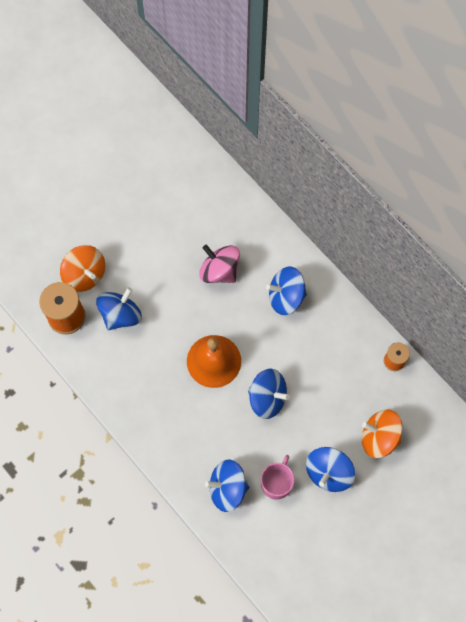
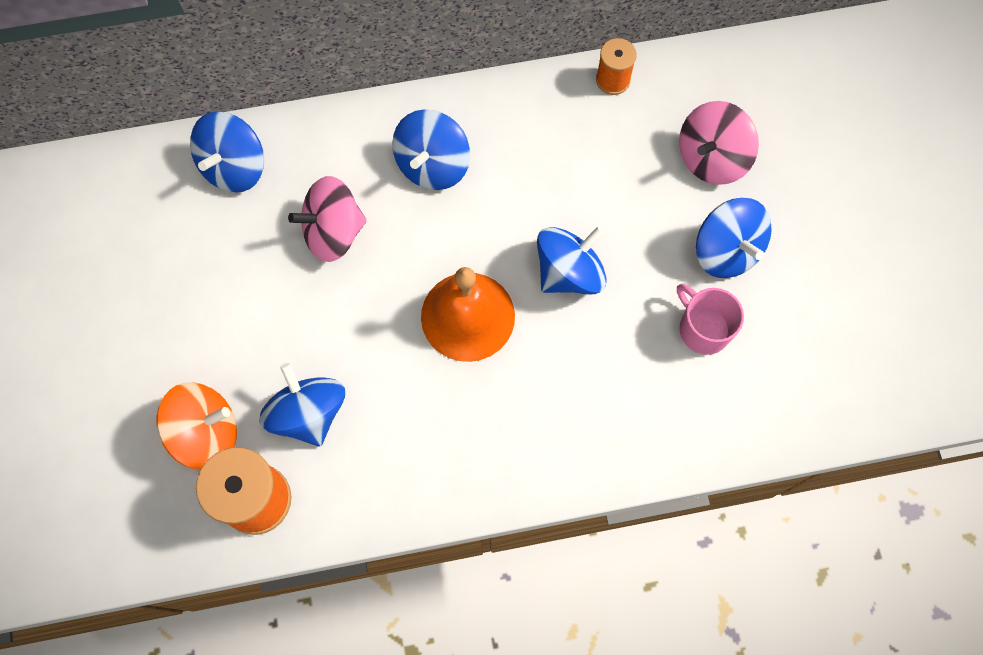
camera: 60 degrees left, 0 degrees up
(227, 488) = (674, 403): blue spinning top -> blue spinning top (234, 167)
(379, 437) = (711, 158): orange spinning top -> pink spinning top

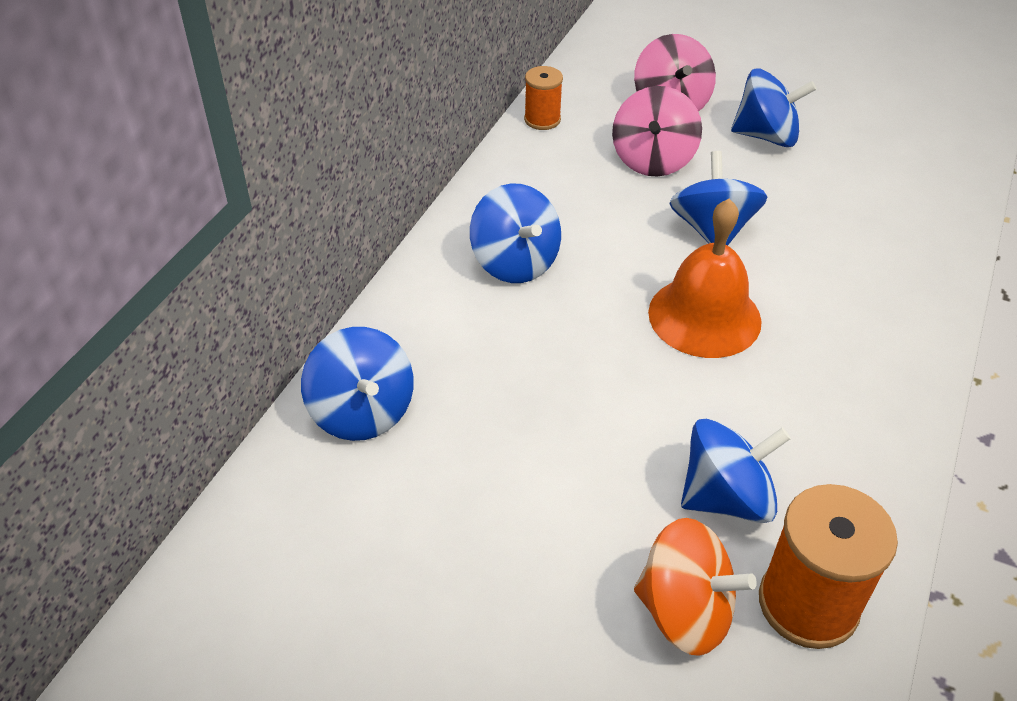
camera: 55 degrees left, 25 degrees down
(207, 433) = (685, 611): orange spinning top -> orange spinning top turned 90 degrees clockwise
(308, 413) = (726, 497): blue spinning top -> blue spinning top turned 150 degrees clockwise
(333, 232) = (521, 369): pink spinning top -> pink spinning top (653, 160)
(703, 328) = (832, 181): pink mug -> none

